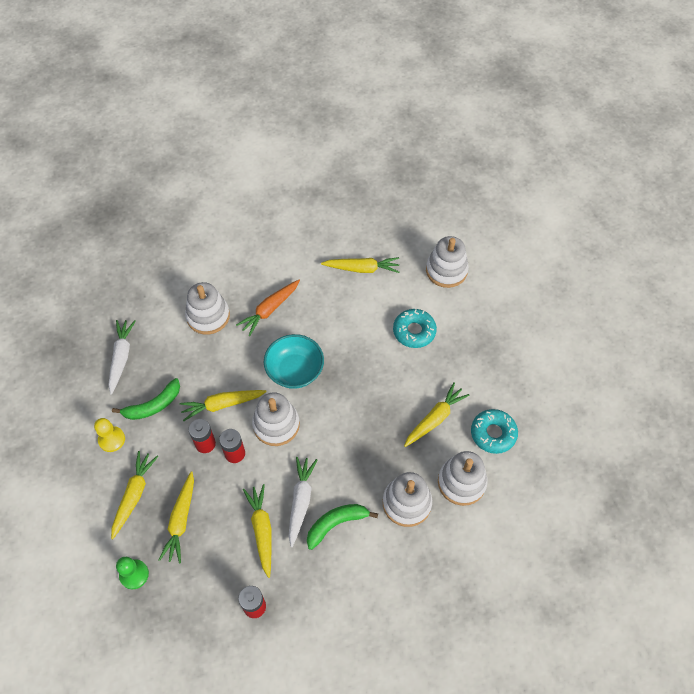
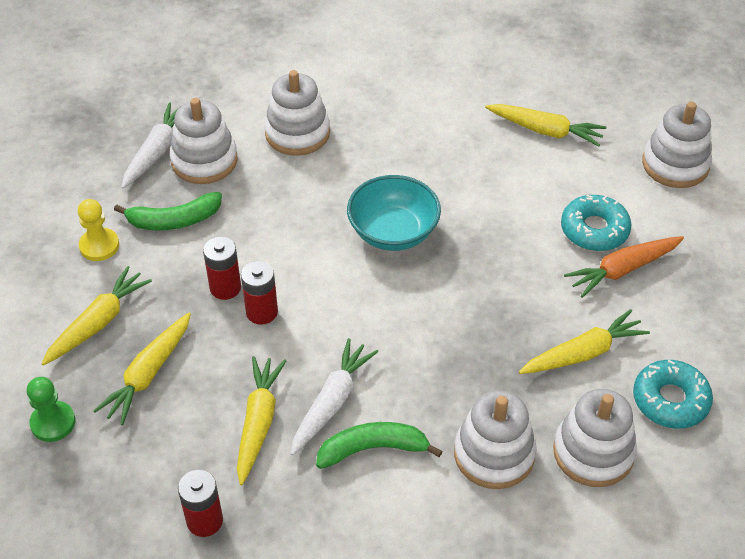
camera: 20 degrees right, 10 degrees down
(222, 405) = (270, 246): yellow carrot -> none
(270, 310) = (388, 147): orange carrot -> orange carrot (622, 270)
(276, 425) = (337, 293): white stacking toy -> white stacking toy (204, 161)

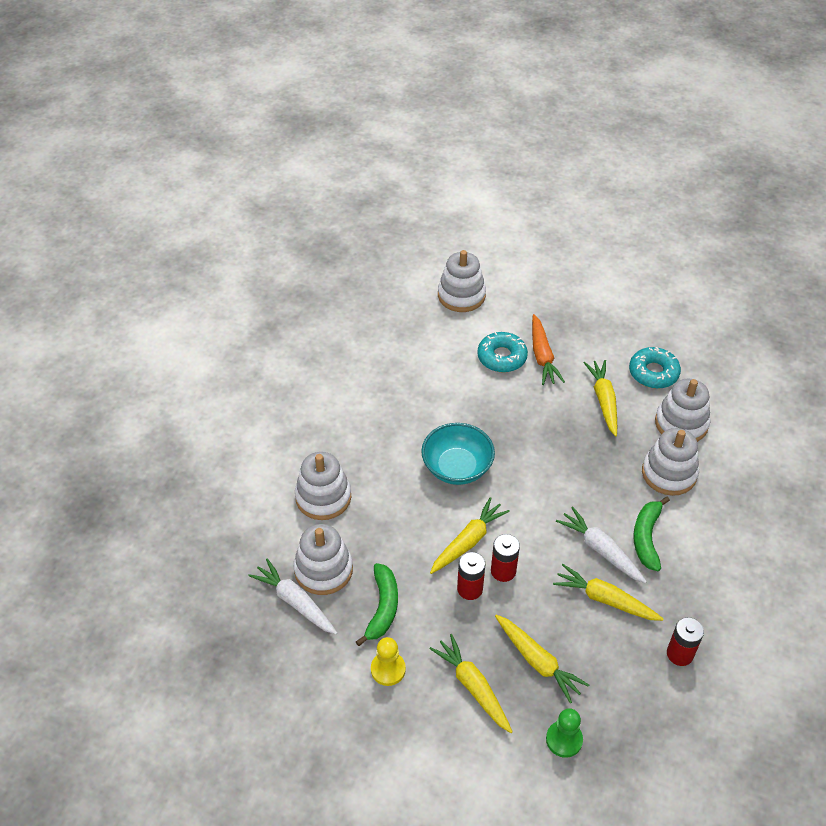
camera: 70 degrees left, 0 degrees up
(545, 131) = (396, 349): yellow carrot -> yellow carrot (468, 541)

